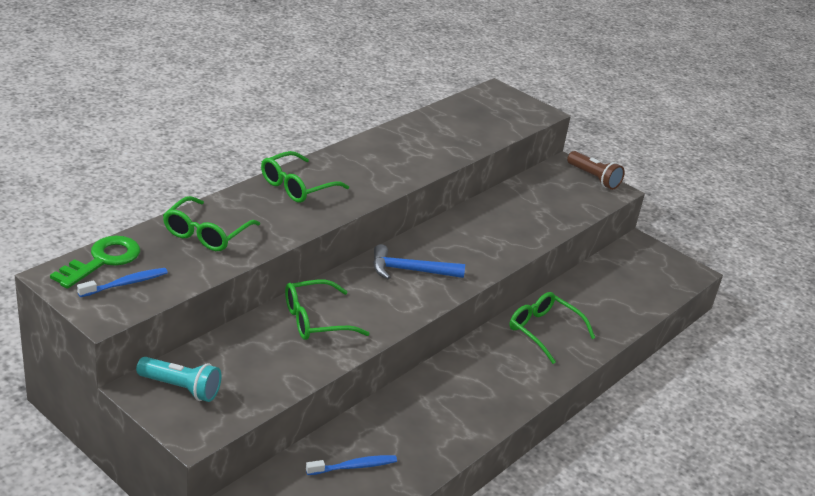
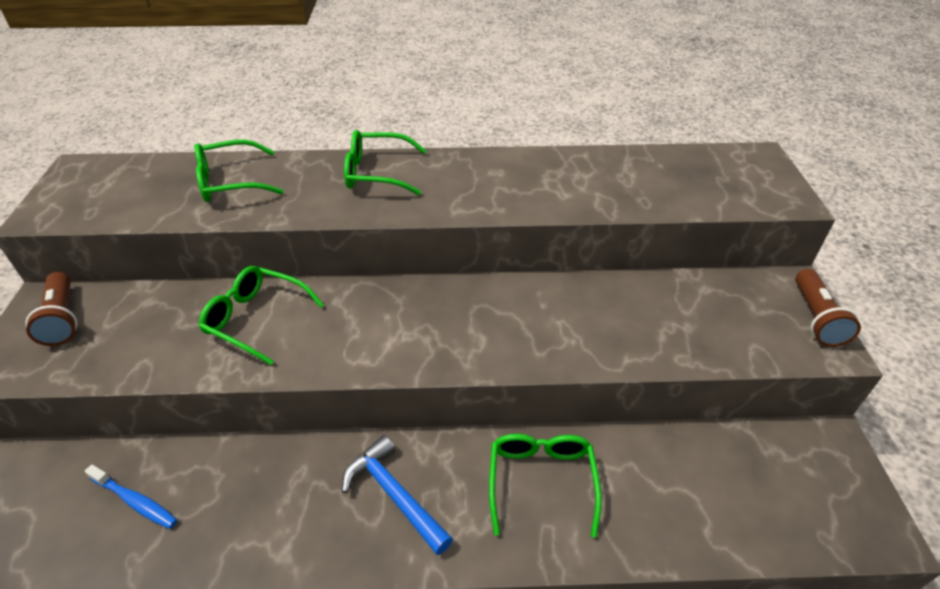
camera: 50 degrees right, 10 degrees up
(102, 260) = (124, 169): green key -> none
(126, 283) = (101, 196): blue toothbrush -> none
(181, 388) = (62, 318): turquoise flashlight -> brown flashlight
(410, 270) = (420, 317): blue hammer -> blue hammer (394, 494)

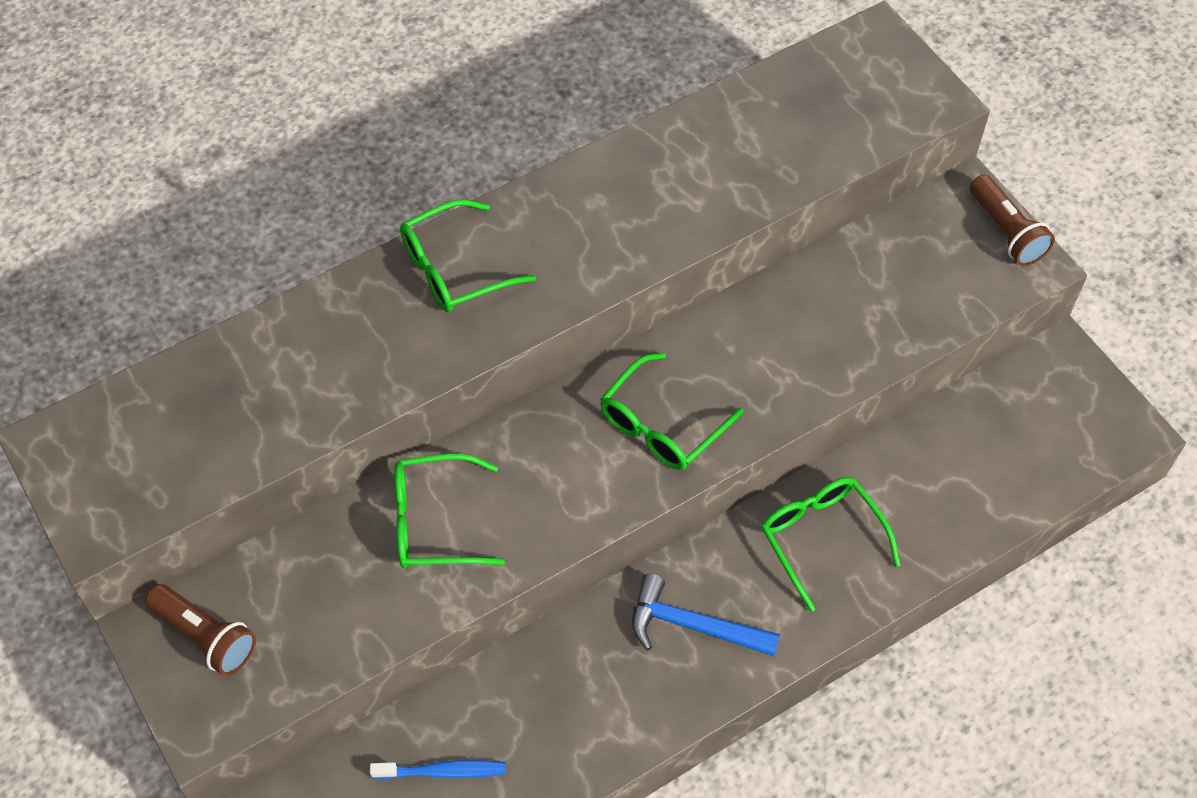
camera: 30 degrees left, 15 degrees up
(230, 182) = (285, 368): green glasses -> green glasses (661, 425)

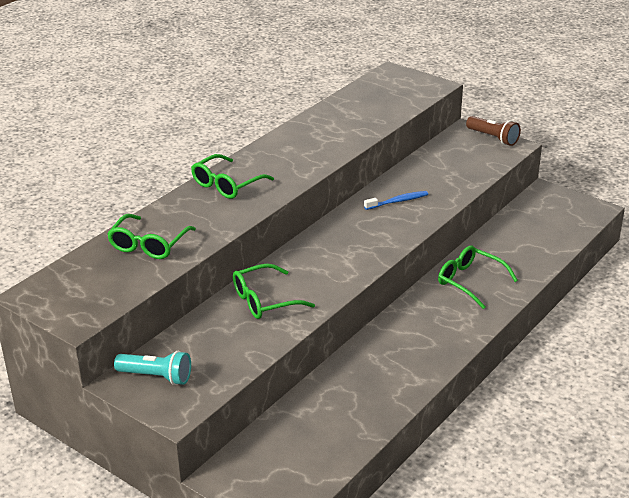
camera: 20 degrees left, 25 degrees down
(205, 636) = (156, 377): brown flashlight -> turquoise flashlight
(442, 771) = (321, 424): blue toothbrush -> blue toothbrush (398, 201)
(661, 425) = (366, 238): green glasses -> green glasses (148, 245)
(692, 626) = (424, 330): blue hammer -> none

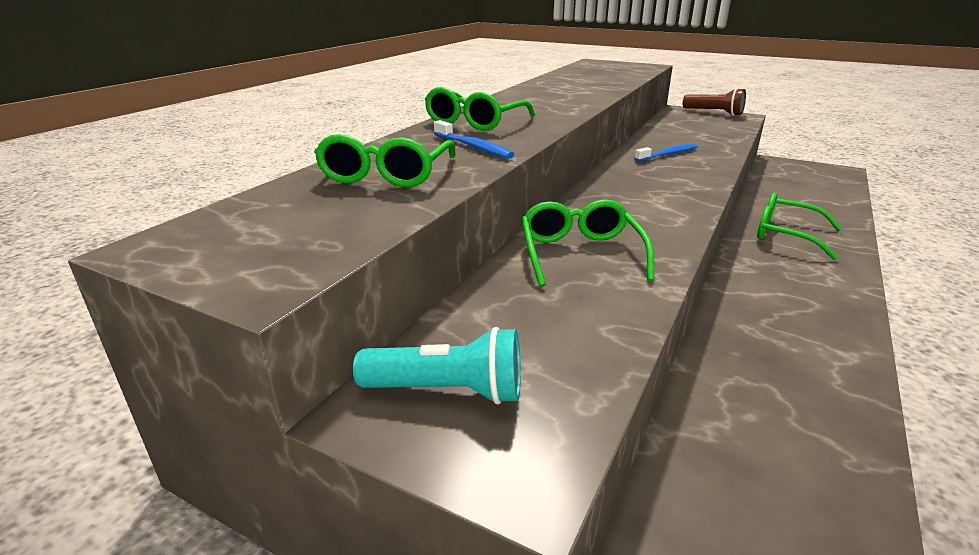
camera: 10 degrees left, 5 degrees down
(212, 219) = (473, 147): none -> blue toothbrush
(264, 300) = (580, 254): green glasses -> green glasses turned 120 degrees clockwise

